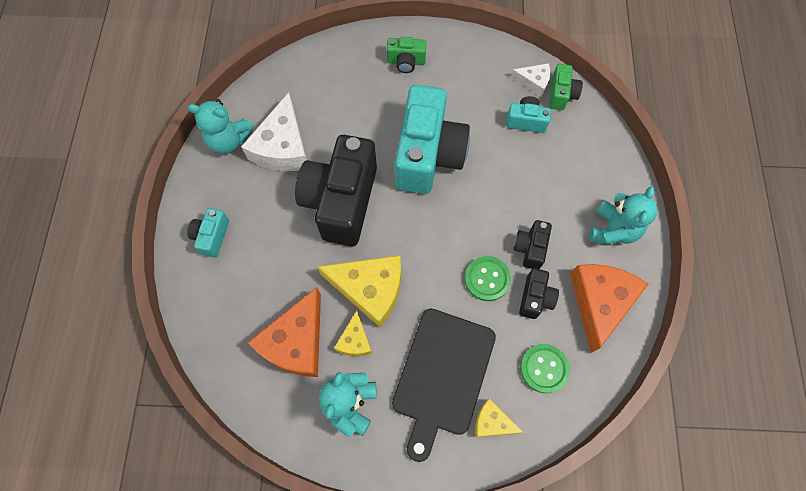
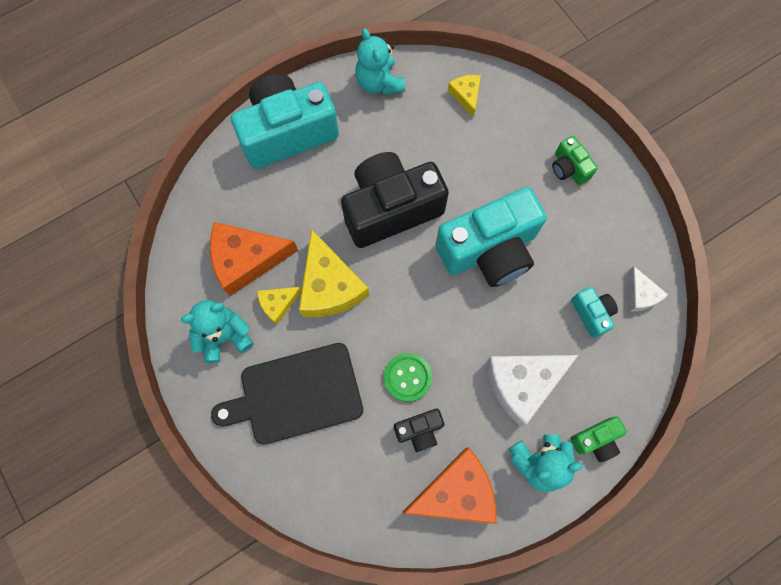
camera: 55 degrees right, 5 degrees up
(212, 236) = (287, 133): turquoise camera -> turquoise camera, size x2.22
(282, 147) = (405, 127): white cheese -> white cheese (523, 383)
(492, 422) = (284, 462): yellow cheese -> yellow cheese (466, 95)
(530, 248) = (464, 397): black camera -> none
(544, 368) = (360, 477): green button -> none
(561, 94) = (647, 328): green camera -> green camera (595, 440)

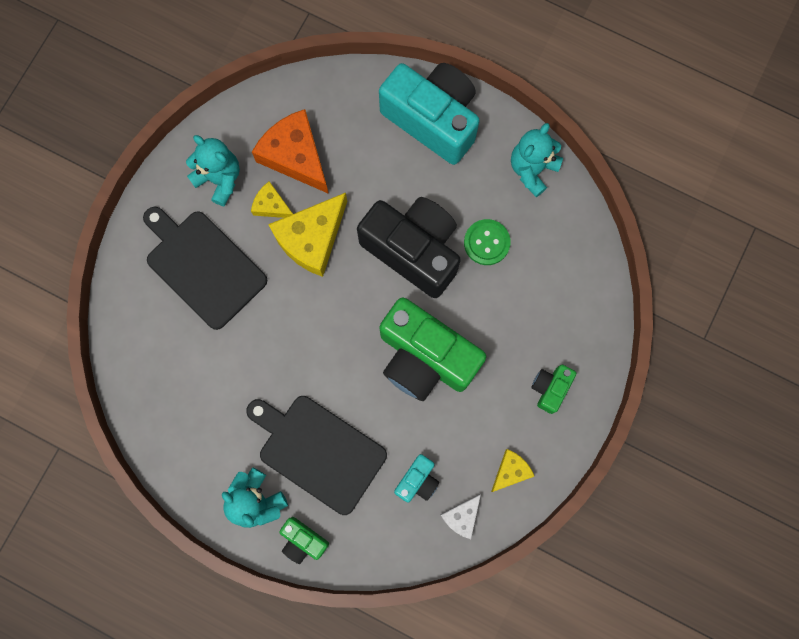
camera: 60 degrees right, 5 degrees up
(407, 377) = (269, 350): green button -> green button (486, 242)
(419, 431) = (228, 385): black camera -> none
(456, 492) = (194, 443): orange cheese -> none
(466, 95) = (567, 255): yellow cheese -> yellow cheese (510, 471)
(489, 250) = (425, 357): turquoise camera -> green camera
(523, 383) = (318, 451): white cheese -> black cutting board

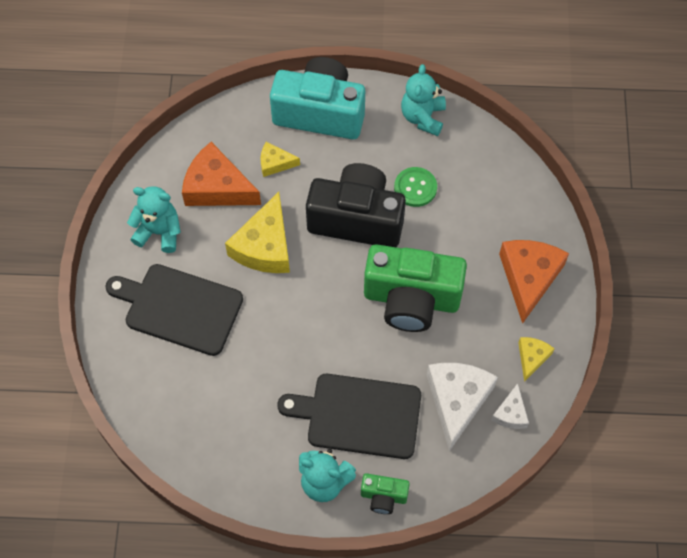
camera: 25 degrees left, 15 degrees down
(271, 205) = (216, 234): yellow cheese -> yellow cheese (275, 163)
(417, 480) = (457, 401): turquoise camera -> white cheese
(550, 388) = (529, 278): green camera -> orange cheese

